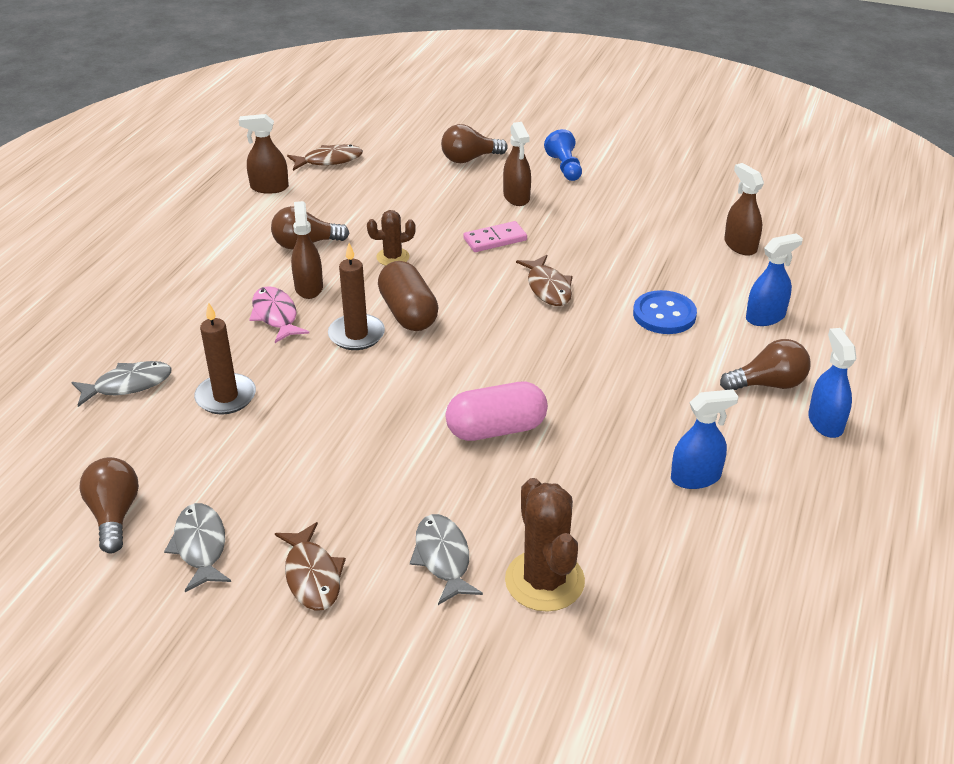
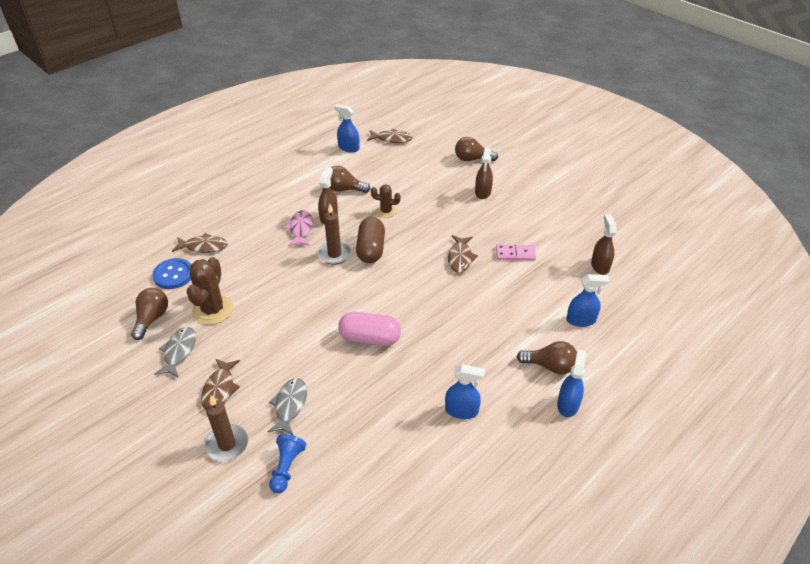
camera: 25 degrees right, 5 degrees up
(128, 385) = (204, 247): grey fish -> brown fish
(226, 397) = (245, 270): brown candle -> brown candle (227, 444)
(269, 187) = (348, 148): brown spray bottle -> blue spray bottle
(495, 239) = (451, 217): pink domino -> pink domino (515, 254)
(544, 581) = (333, 440): brown cactus -> brown cactus (213, 310)
(564, 167) = (526, 180): blue pawn -> blue pawn (286, 467)
(664, 315) = (518, 298): blue button -> blue button (173, 275)

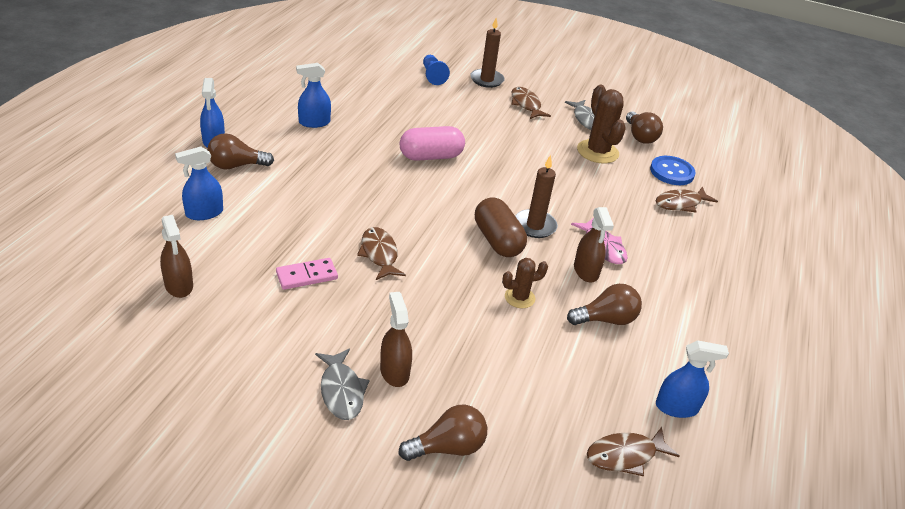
camera: 150 degrees right, 5 degrees down
(290, 405) = (461, 104): grey fish -> grey fish (341, 391)

